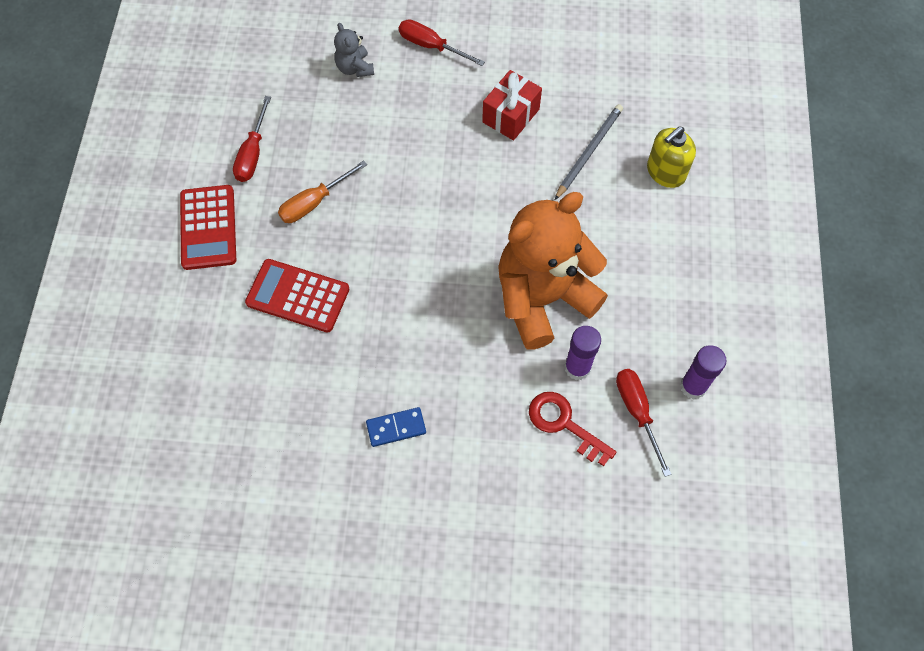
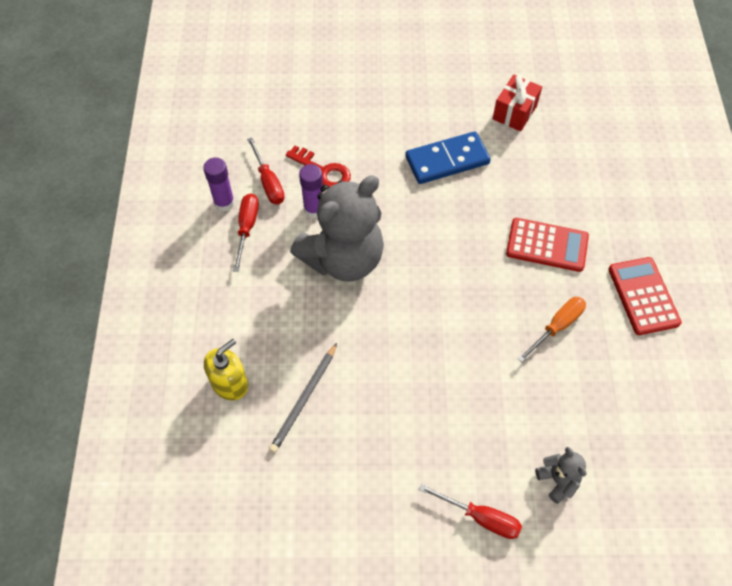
camera: 175 degrees right, 5 degrees down
(253, 153) = (630, 371): red screwdriver -> red screwdriver (247, 228)
(396, 428) = (447, 160): blue domino -> blue domino, size x1.87
(511, 116) = (384, 434): red gift -> red gift (514, 112)
(543, 298) = (343, 258): orange teddy bear -> grey teddy bear

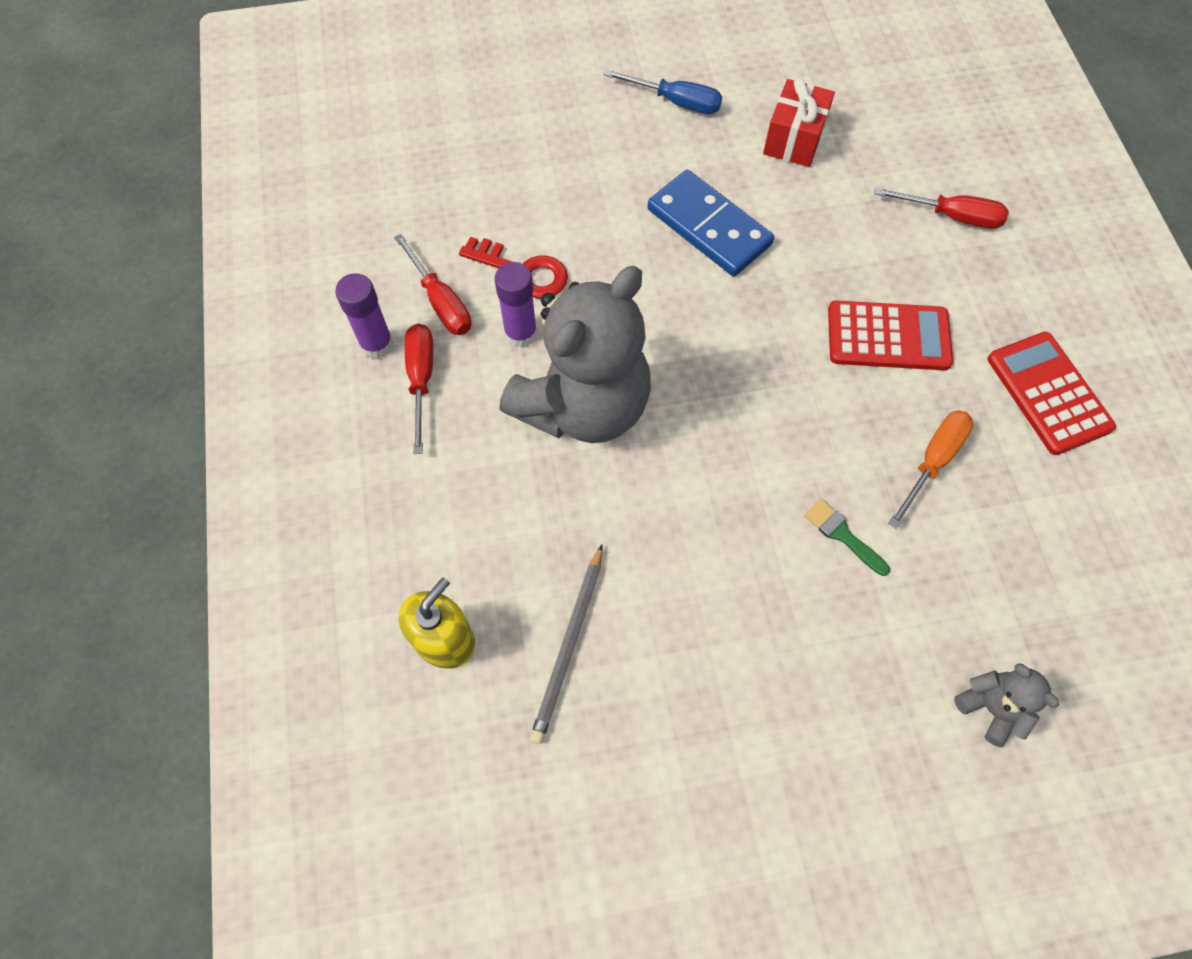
camera: 10 degrees left, 5 degrees up
(443, 78) = (676, 102): none -> blue screwdriver
(447, 160) = (709, 227): blue domino -> blue domino turned 75 degrees clockwise
(480, 517) = (887, 791): red screwdriver -> red screwdriver (951, 216)
(488, 361) = (842, 535): none -> green brush

